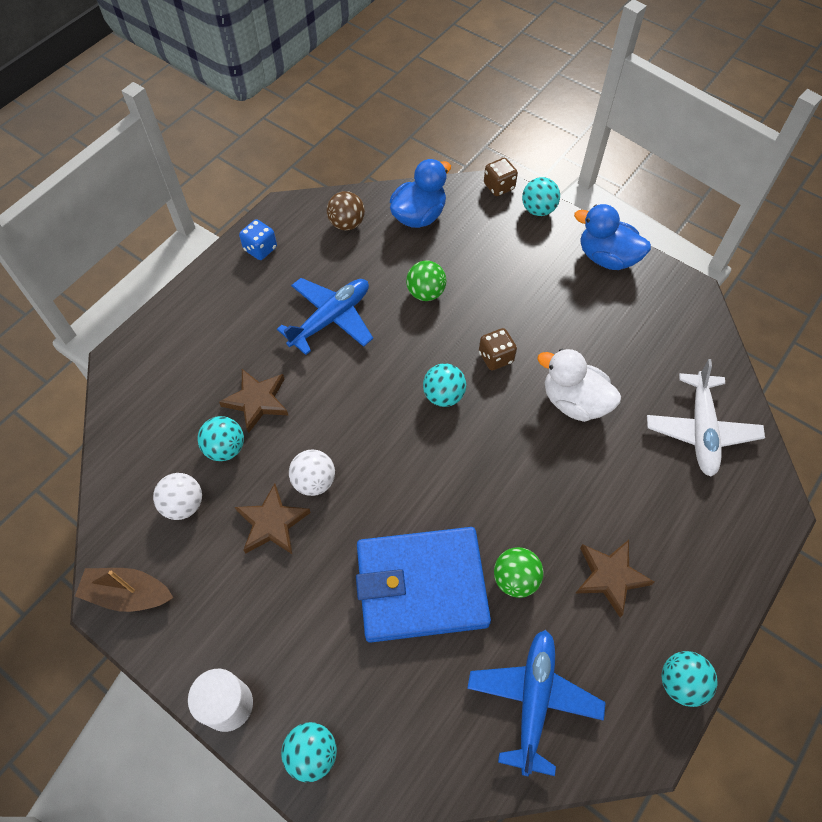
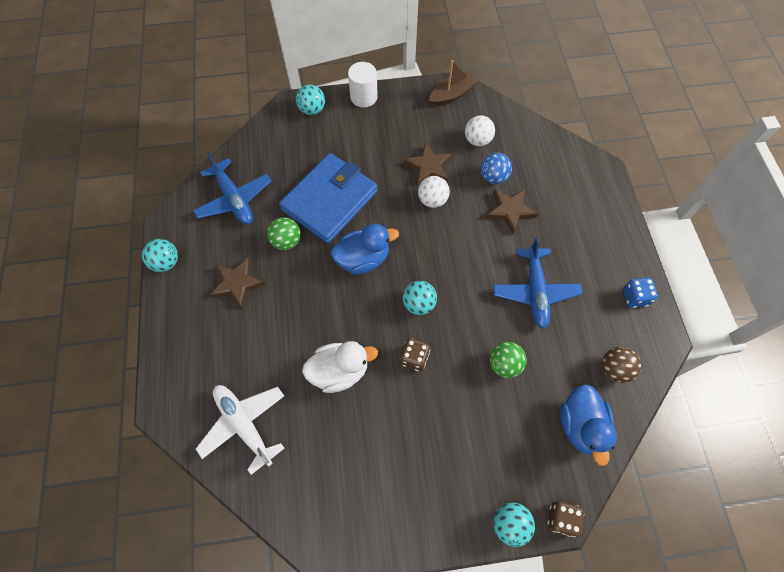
camera: 135 degrees right, 5 degrees up
(225, 448) = (493, 177): turquoise ball -> blue ball
(606, 258) = (417, 524): blue duck -> blue duck (363, 259)

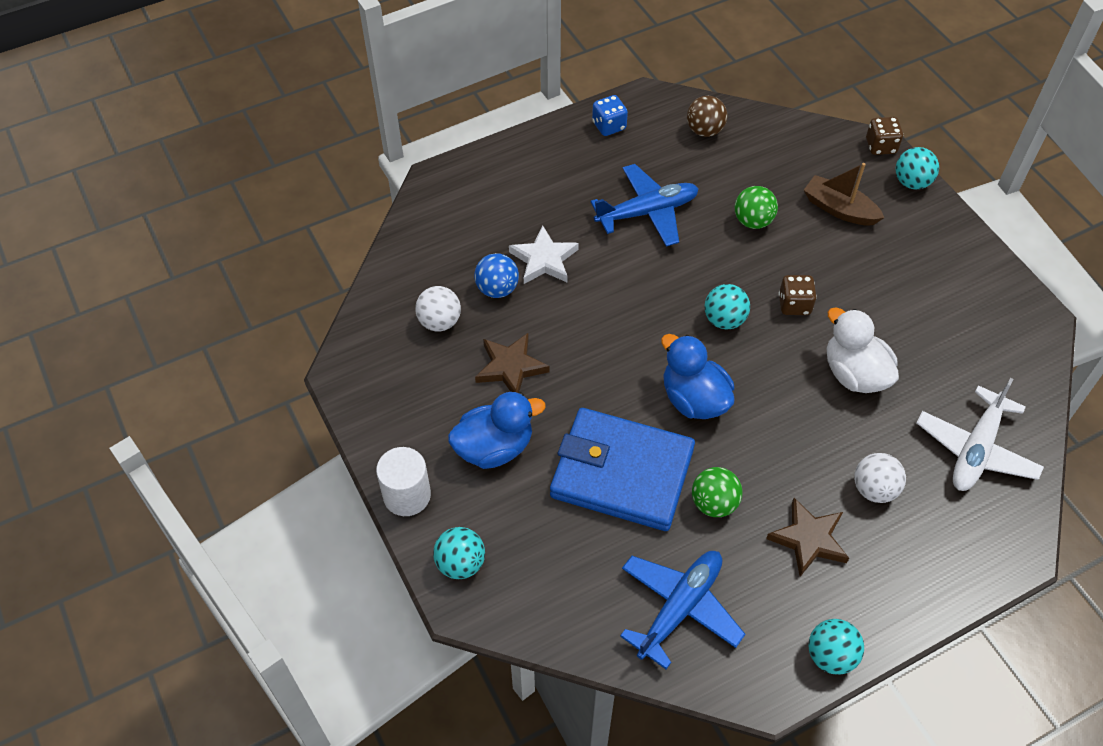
camera: 110 degrees left, 10 degrees down
(432, 200) = (565, 347): white ball -> white ball (874, 489)
(452, 94) = (361, 375): brown boat -> brown boat (839, 209)
(510, 211) = (544, 260): brown star -> white star
(580, 425) = (781, 147): blue duck -> blue duck (494, 447)

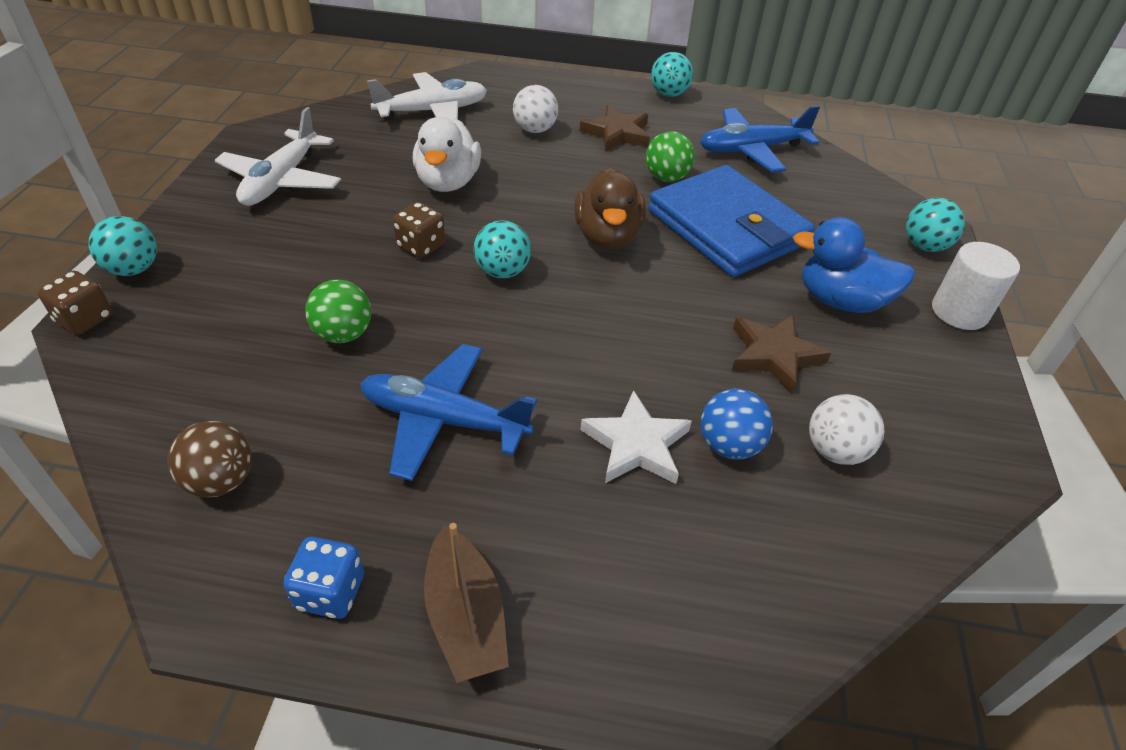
camera: 145 degrees left, 10 degrees down
(694, 399) = (607, 236): blue duck -> brown duck
(839, 209) = (243, 290): brown boat -> brown boat (465, 617)
(951, 294) = (281, 181): none -> white plane

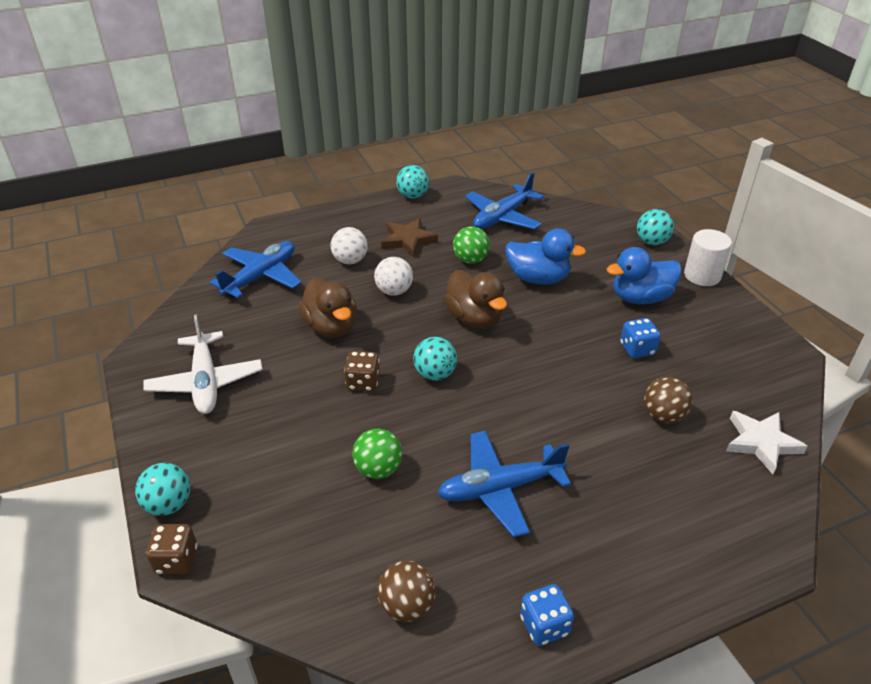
camera: 30 degrees left, 5 degrees down
(433, 111) = (261, 276): white plane -> blue plane
(448, 182) = (331, 327): white duck -> brown duck
(465, 617) = (627, 591): brown boat -> none
(636, 444) = (617, 442): white star -> white star (761, 442)
(727, 227) = (538, 278): blue wallet -> blue duck
(729, 445) = (663, 415): blue ball -> brown ball
(774, 355) = (637, 349): brown star -> blue dice
(835, 451) = (714, 389): white ball -> white ball (394, 291)

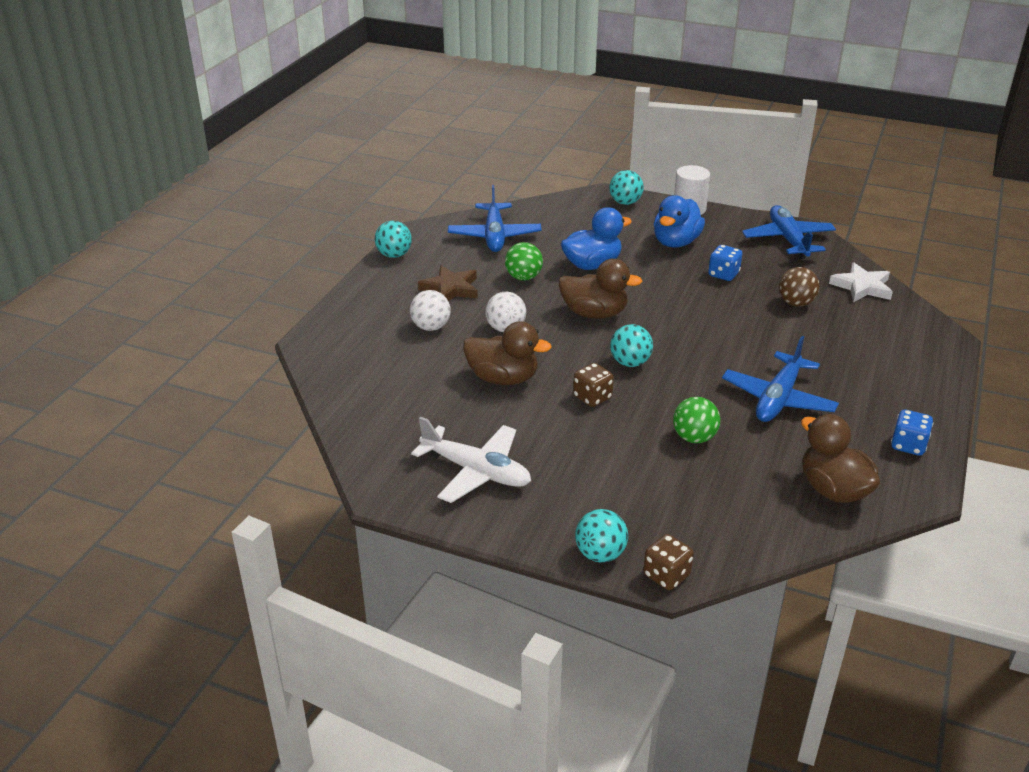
camera: 45 degrees left, 5 degrees down
(261, 276) = (376, 379): blue plane -> blue plane (788, 240)
(407, 606) = (833, 490): brown ball -> brown duck

